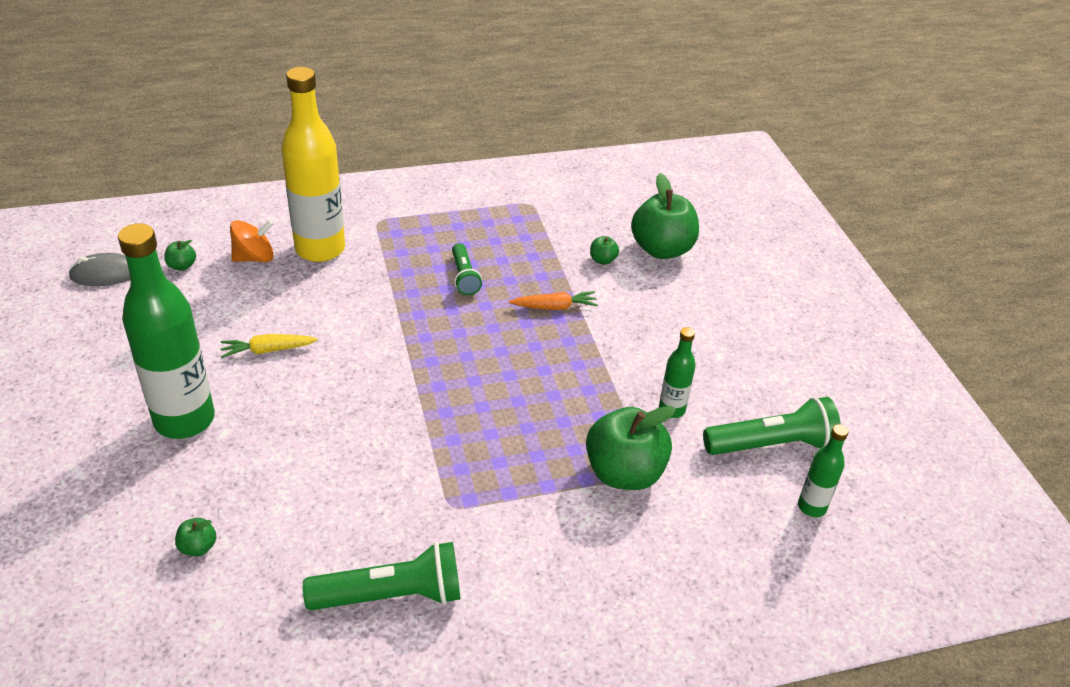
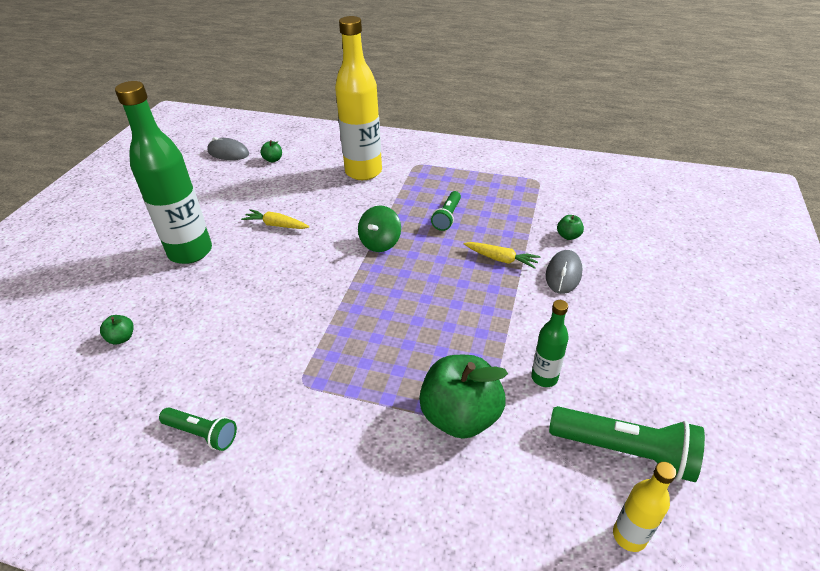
camera: 35 degrees right, 0 degrees up
(254, 258) = (318, 166): orange spinning top -> none
(391, 595) = (202, 433): green flashlight -> green flashlight, size x0.60
(413, 331) = (380, 243): none -> green spinning top
(555, 307) = (501, 259): orange carrot -> yellow carrot
(624, 303) = (563, 274): none -> grey mouse
(662, 249) = (628, 242): green apple -> none
(811, 507) = (629, 536): green bottle -> yellow bottle

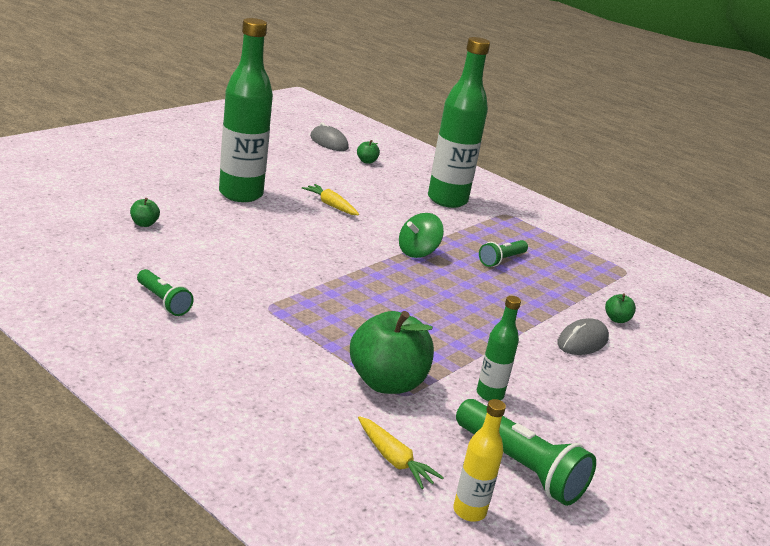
camera: 20 degrees right, 15 degrees down
(363, 172) = (447, 200): yellow bottle -> green bottle
(501, 259) = (527, 307): yellow carrot -> yellow carrot (394, 460)

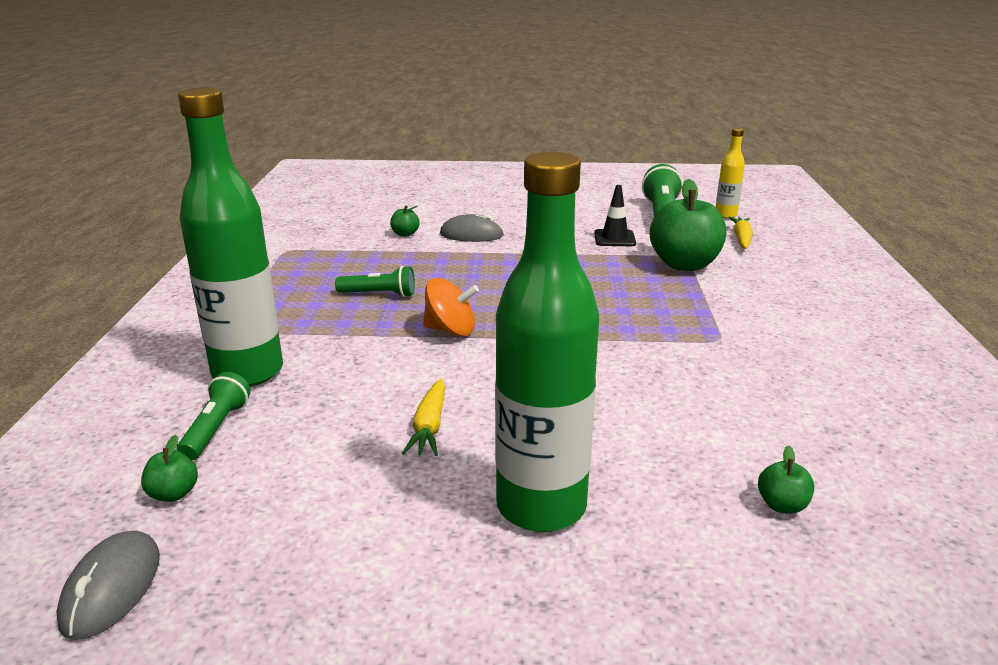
camera: 125 degrees left, 0 degrees up
(163, 301) = (837, 381): green flashlight -> green flashlight (216, 429)
(417, 252) = (450, 330): green spinning top -> orange spinning top
(490, 394) = (614, 238): green bottle -> black traffic cone

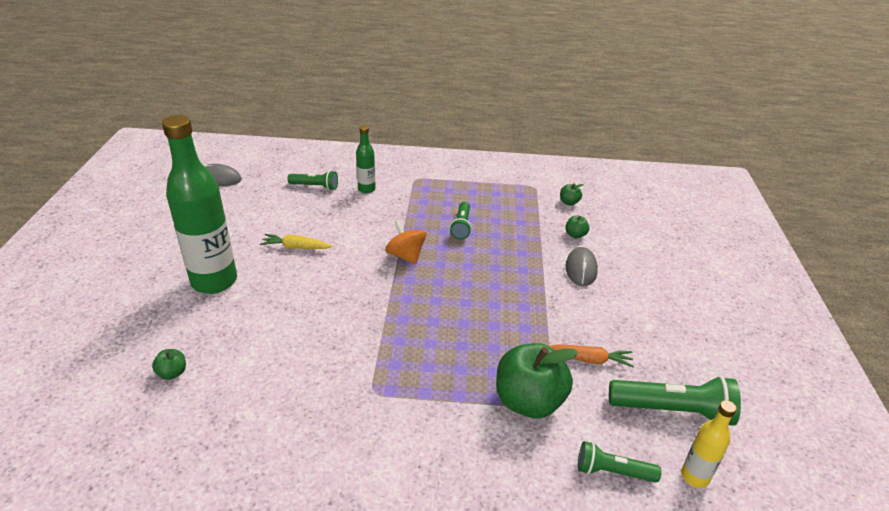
camera: 90 degrees right, 10 degrees up
(173, 494) = (269, 183): green apple -> green apple (569, 202)
(248, 372) = (366, 189): green bottle -> green bottle, size x0.47
(450, 330) = (406, 256): orange spinning top -> orange spinning top turned 135 degrees clockwise
(614, 238) = (590, 360): black traffic cone -> orange carrot
(741, 239) = (612, 471): yellow carrot -> green flashlight

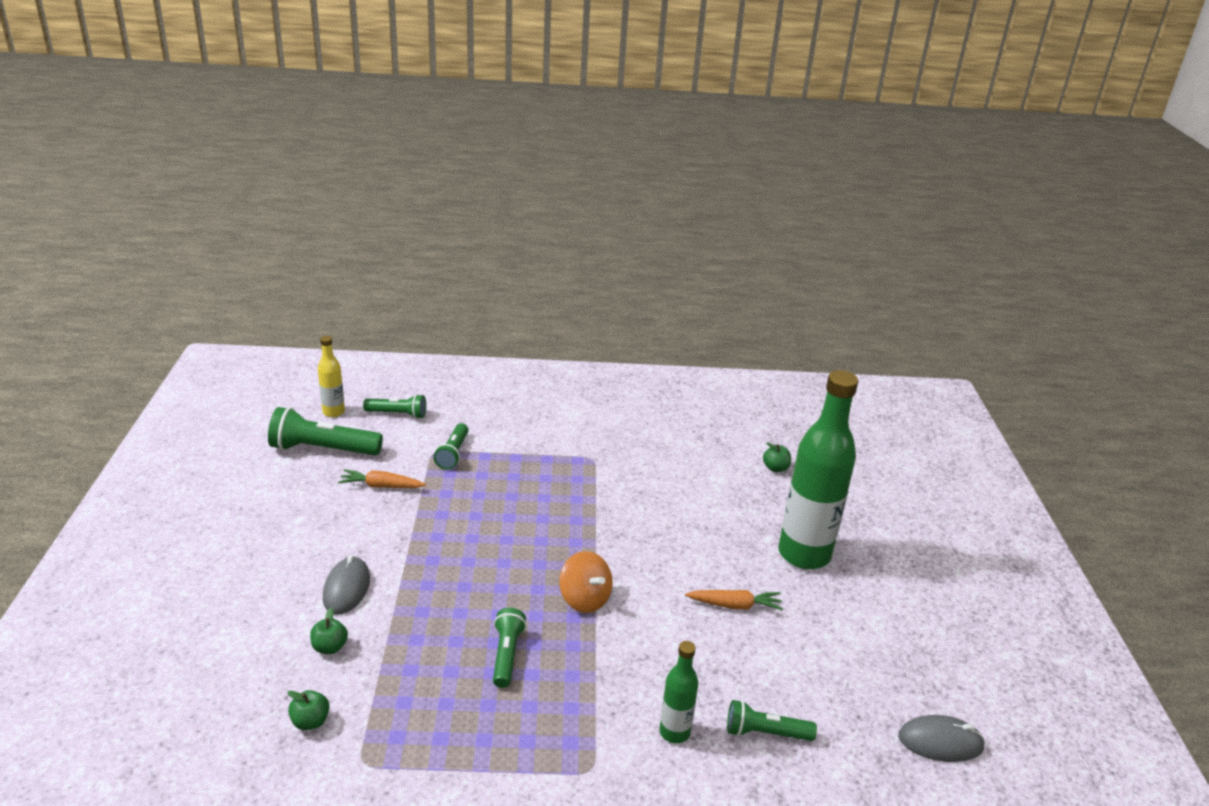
camera: 175 degrees right, 5 degrees down
(296, 247) = (735, 605): yellow carrot -> orange carrot
(529, 401) = (453, 453): green apple -> green flashlight

